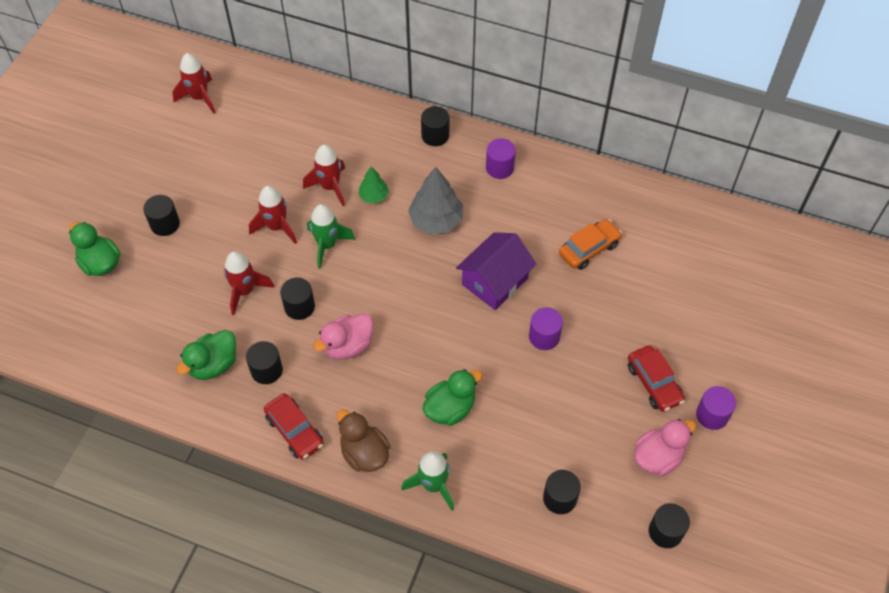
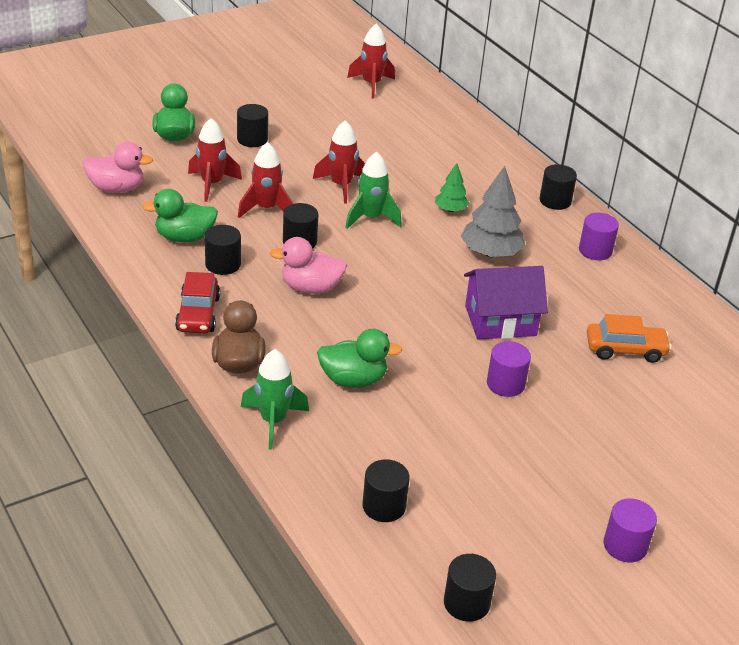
camera: 35 degrees right, 20 degrees down
(330, 187) = (418, 185): red rocket -> red rocket (212, 184)
(654, 383) = (585, 483): red car -> none
(658, 457) = (525, 540): pink duck -> pink duck (116, 188)

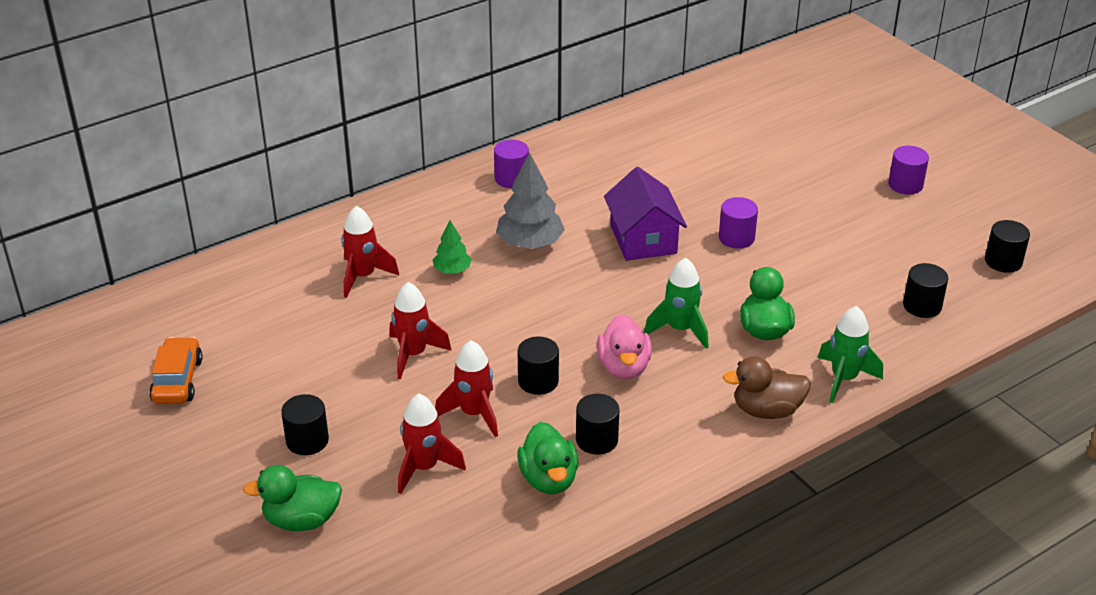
camera: 90 degrees left, 0 degrees up
(116, 188) = (446, 561): pink duck -> none
(198, 314) = (694, 450): red car -> none
(371, 84) = (156, 339): red rocket -> red rocket (363, 276)
(371, 218) = (479, 328): green rocket -> green rocket (680, 329)
(555, 201) = (423, 199): black cylinder -> none
(625, 349) = (664, 170): orange car -> orange car (177, 380)

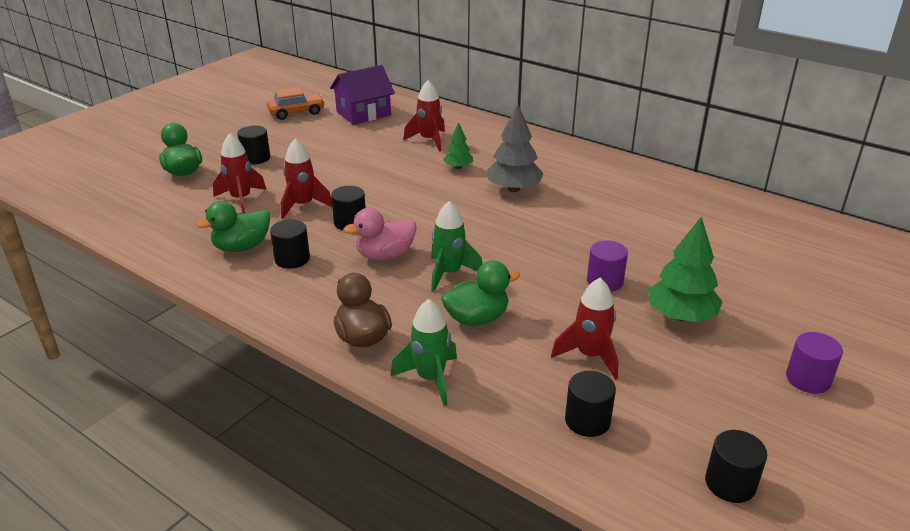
camera: 70 degrees right, 5 degrees down
(413, 354) = (356, 173): red rocket -> red rocket (590, 356)
(511, 178) = (590, 166): purple cylinder -> none
(643, 239) = (561, 235): purple house -> purple house (363, 113)
(805, 214) = (680, 316): none -> green tree

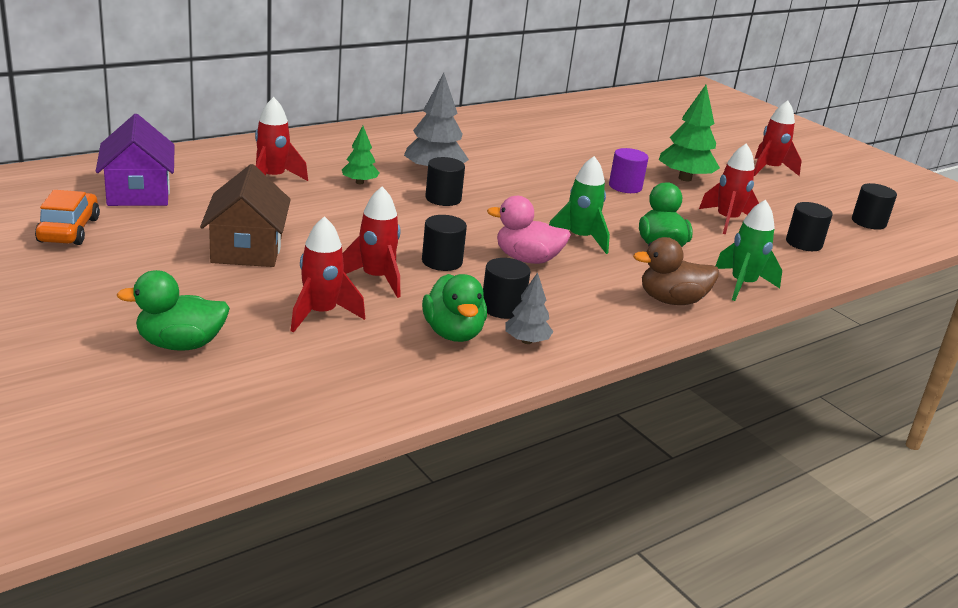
camera: 75 degrees left, 5 degrees down
(246, 277) = (526, 341): none -> grey tree
(256, 158) = (198, 284): black cylinder -> black cylinder (443, 198)
(313, 159) = (247, 249): none -> brown house
(385, 255) = (527, 259): pink duck -> pink duck turned 105 degrees clockwise
(808, 379) = (769, 170): purple cylinder -> red rocket

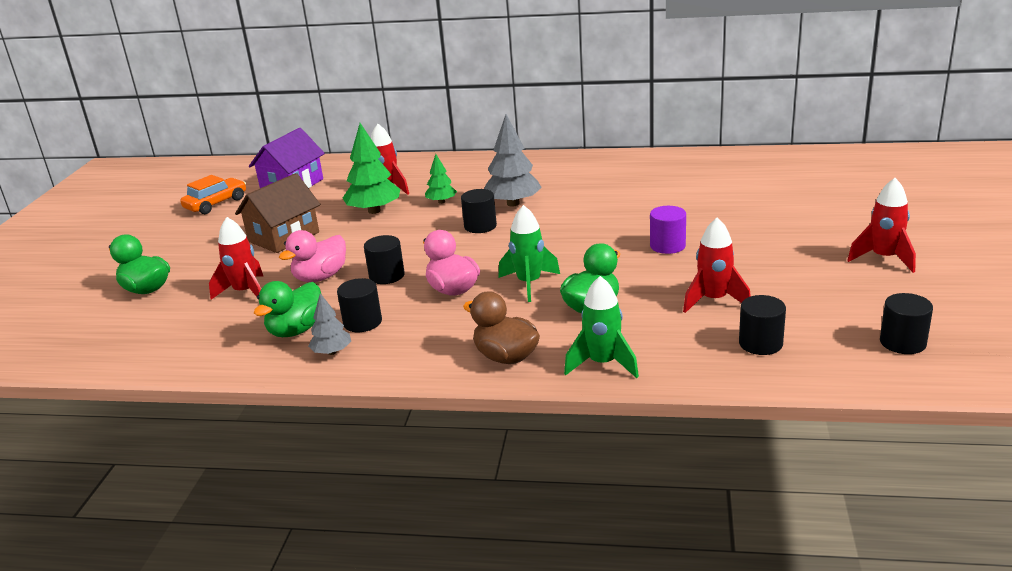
camera: 50 degrees right, 0 degrees up
(376, 279) = (320, 277): red rocket -> pink duck
(684, 178) = (752, 249): green tree -> green tree (374, 211)

